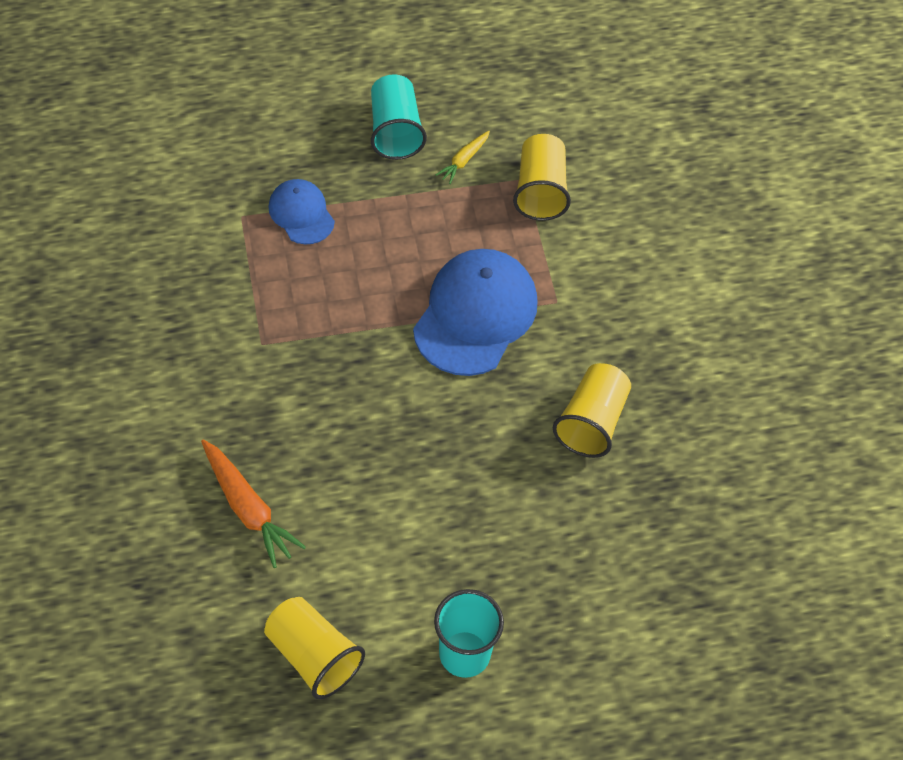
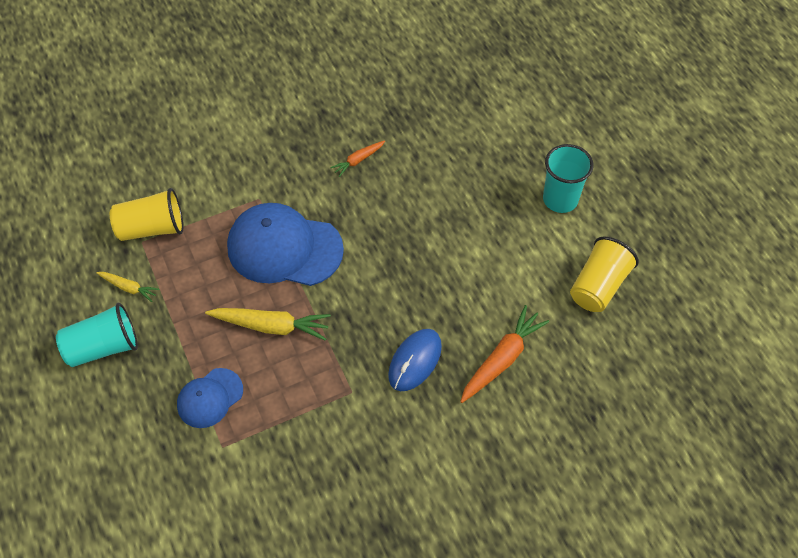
camera: 100 degrees left, 0 degrees up
(278, 415) = (415, 361): none -> blue mouse
(371, 283) = (271, 326): none -> yellow carrot
(591, 421) = (358, 160): yellow cup -> orange carrot

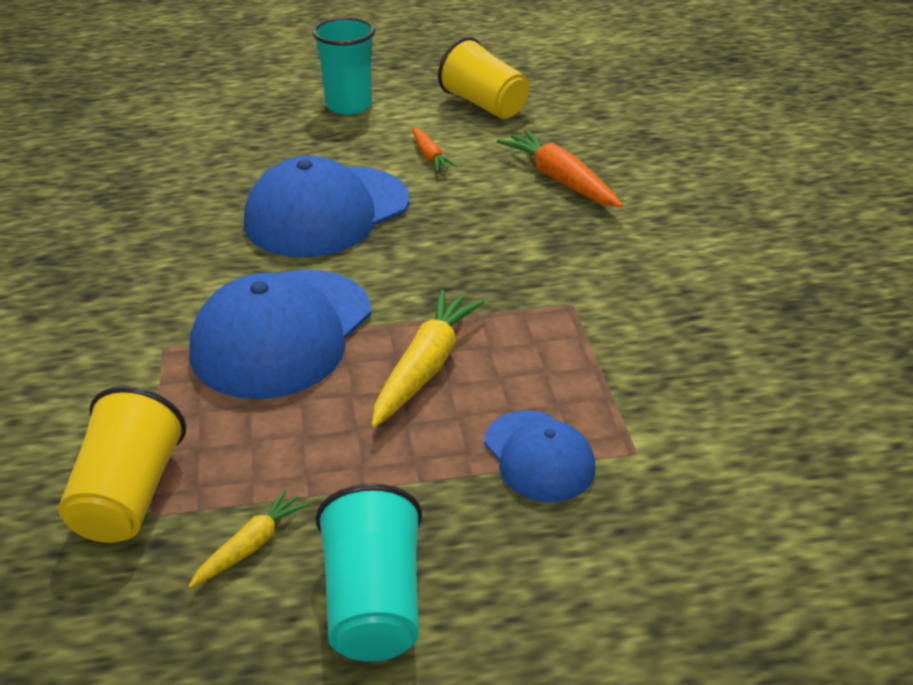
camera: 75 degrees left, 20 degrees down
(358, 160) = (167, 239): orange carrot -> orange carrot (429, 156)
(413, 230) = (327, 212): none -> blue cap
(415, 361) = (540, 243): blue mouse -> none

